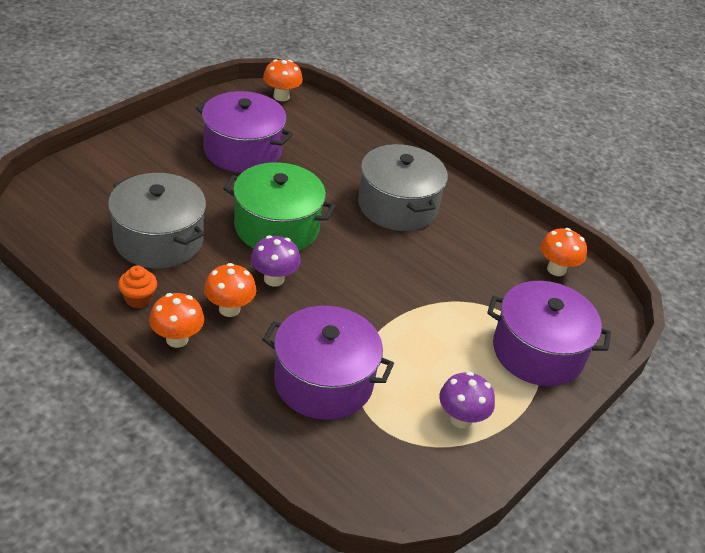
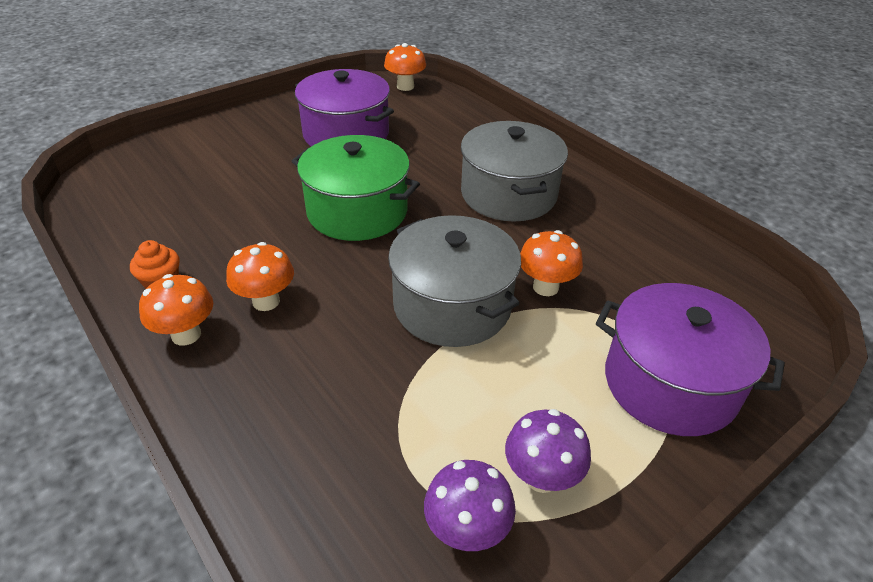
camera: 15 degrees right, 0 degrees up
(158, 240) = (215, 219): grey pot -> grey pot (452, 305)
(274, 279) = (334, 269): purple mushroom -> purple mushroom (467, 530)
(323, 381) = (355, 404): purple pot -> none
(556, 269) = (705, 275): orange mushroom -> orange mushroom (545, 287)

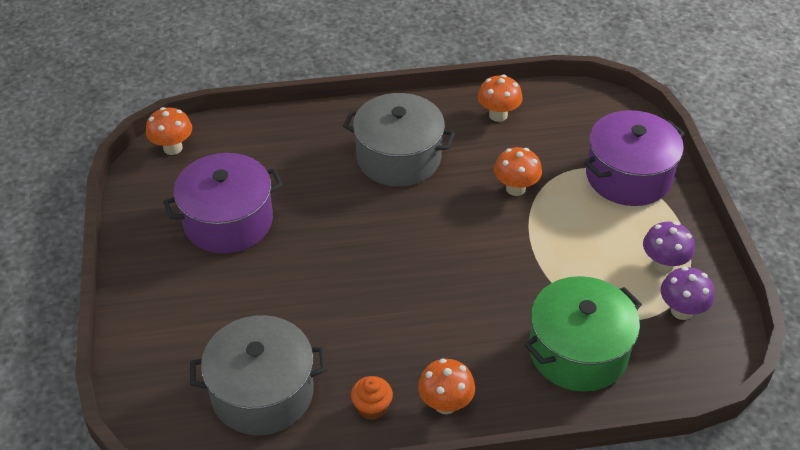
camera: 60 degrees left, 5 degrees up
(266, 301) = (436, 346): orange mushroom -> orange mushroom (498, 115)
(357, 211) = (357, 255): green pot -> green pot (578, 351)
(452, 305) = (504, 244): grey pot -> grey pot (262, 392)

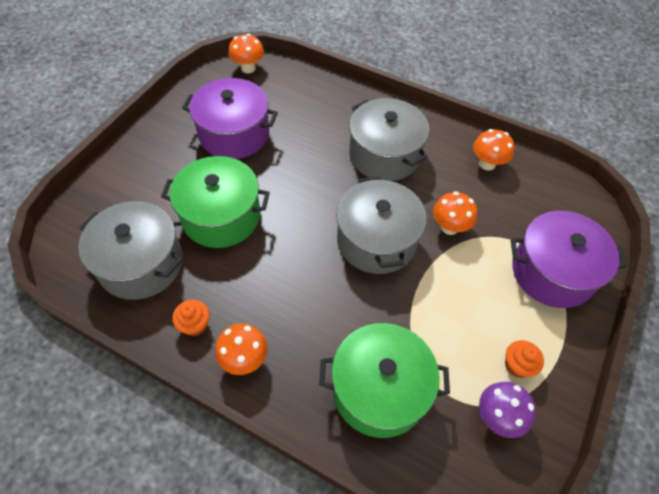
camera: 35 degrees right, 10 degrees up
(297, 303) = (221, 216): none -> green pot
(464, 237) = (376, 240): none -> grey pot
(663, 264) = (517, 365): purple mushroom -> orange cupcake

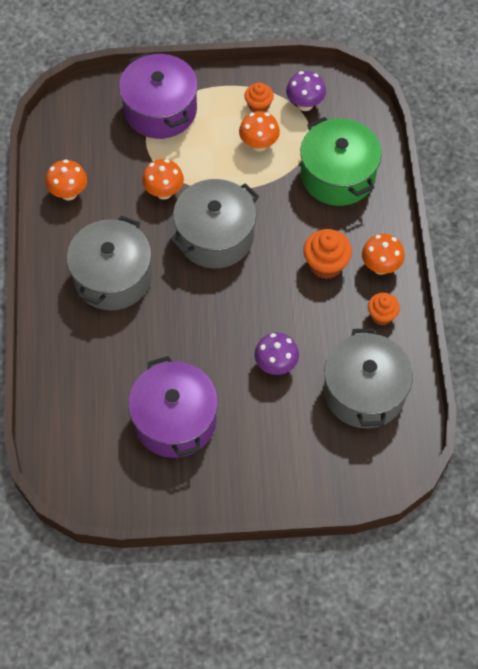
camera: 120 degrees left, 5 degrees up
(221, 216) = (276, 365): green pot -> purple mushroom
(248, 68) = (69, 473): orange mushroom -> orange mushroom (259, 144)
(283, 311) = (326, 264): none -> orange cupcake

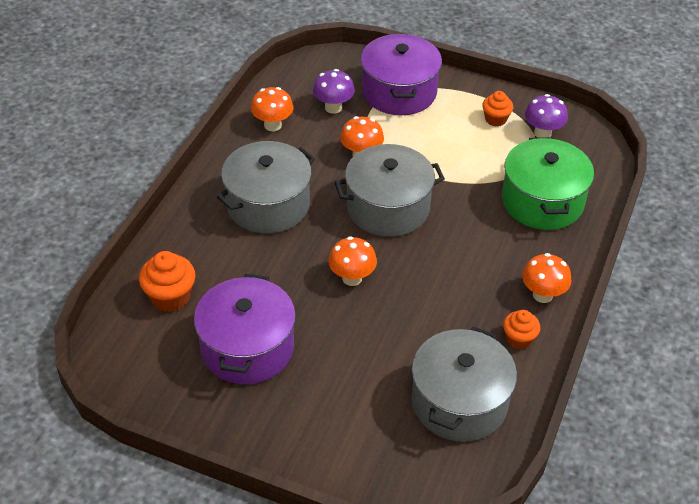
camera: 25 degrees right, 15 degrees down
(259, 144) = (477, 149): orange mushroom -> orange mushroom (352, 278)
(276, 365) = (380, 340): purple mushroom -> purple mushroom (333, 107)
(326, 264) = (485, 272): orange cupcake -> orange cupcake (170, 297)

